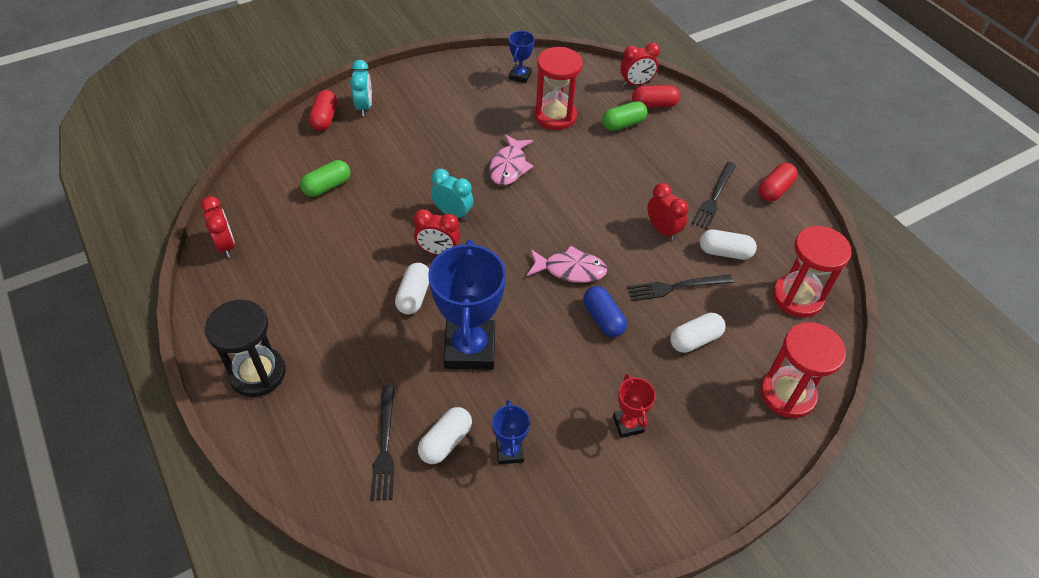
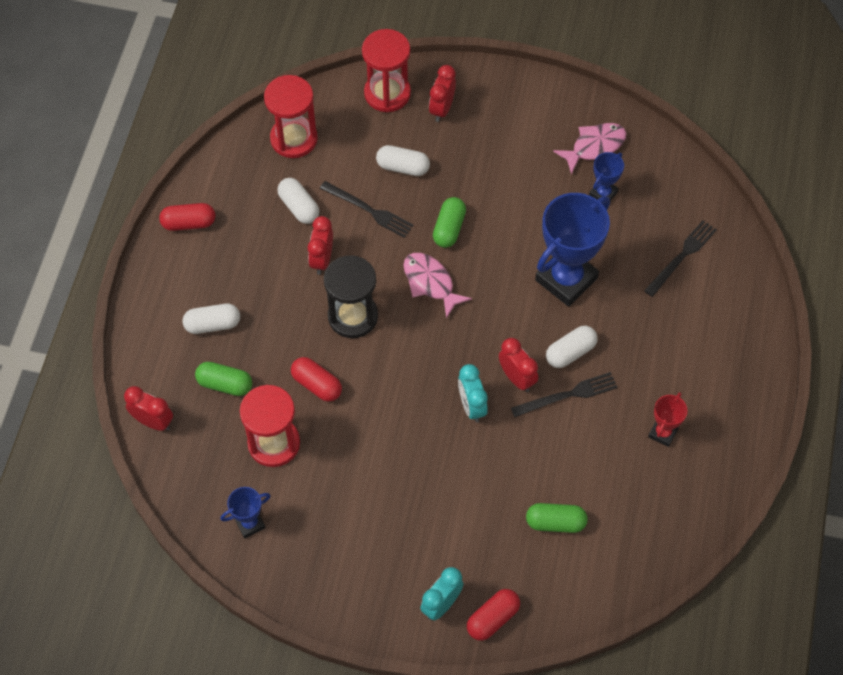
camera: 135 degrees left, 10 degrees up
(226, 245) = (688, 521): red clock -> red clock (442, 109)
(257, 373) = (734, 375): black hourglass -> black hourglass (353, 316)
(446, 442) = (639, 229): white capsule -> white capsule (213, 324)
(509, 166) = (376, 418): pink fish -> pink fish (594, 146)
(603, 319) = (449, 228): blue capsule -> green capsule
(628, 424) = (510, 153): red trophy -> red trophy (663, 433)
(654, 105) = (170, 383): red capsule -> red capsule (316, 385)
(714, 197) = (244, 254): black fork -> black fork (567, 395)

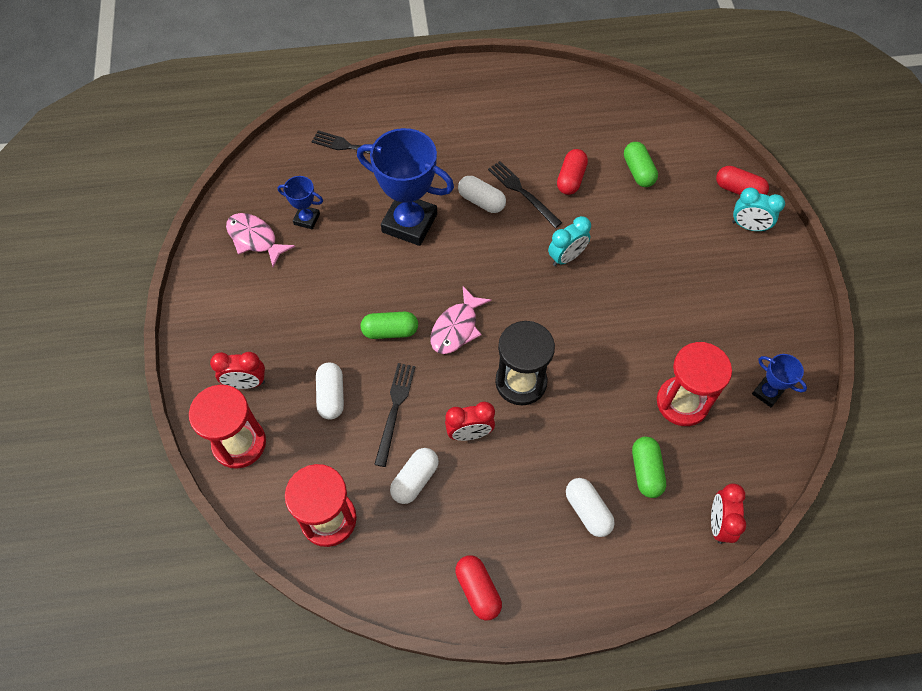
camera: 110 degrees left, 0 degrees up
(316, 385) = (606, 387): red capsule -> red capsule (571, 179)
(517, 378) = (524, 232): red clock -> none
(663, 433) = (526, 123): red trophy -> none

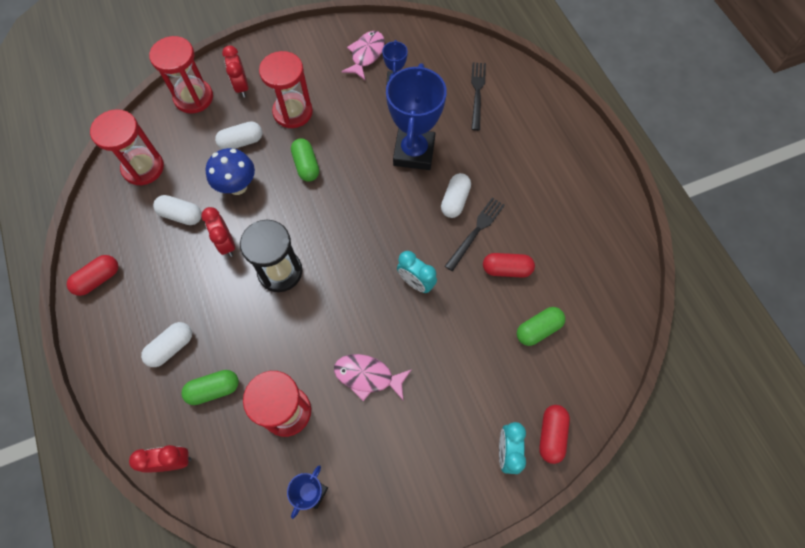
camera: 75 degrees right, 5 degrees up
(308, 332) = (293, 112): none -> red hourglass
(394, 410) = (237, 186): black fork -> blue mushroom
(456, 328) = (321, 211): pink fish -> pink fish (368, 376)

